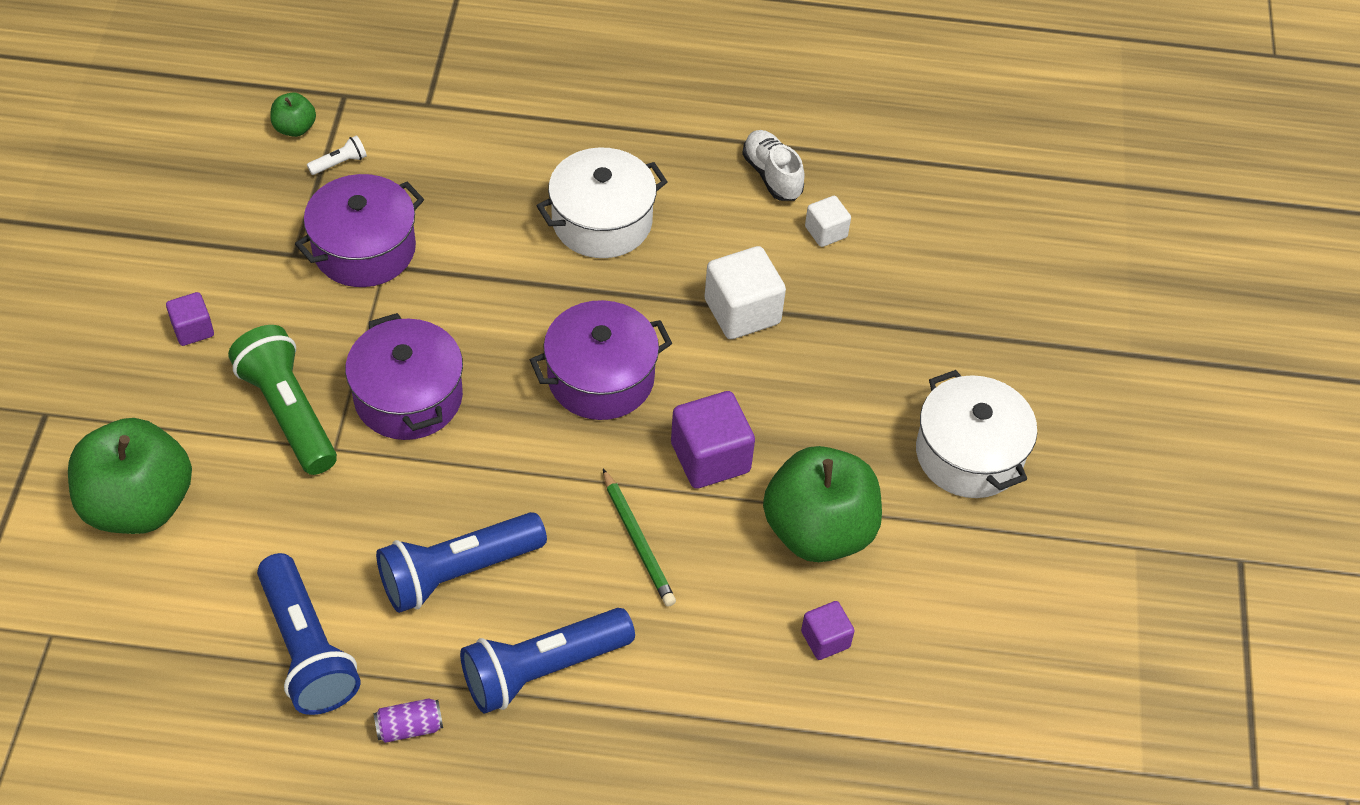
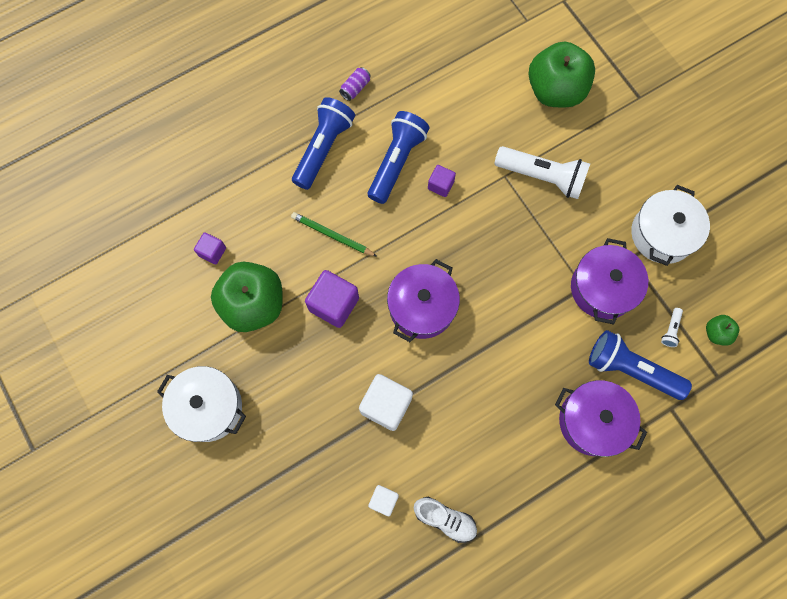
camera: 145 degrees right, 20 degrees up
(193, 329) = (628, 182): purple cube -> purple cube (440, 185)
(288, 412) = (542, 177): green flashlight -> white flashlight
(307, 649) = (425, 87): blue flashlight -> blue flashlight (630, 369)
(408, 397) = (499, 226): purple pot -> purple pot (592, 421)
(602, 221) = (506, 405): white pot -> white pot (662, 234)

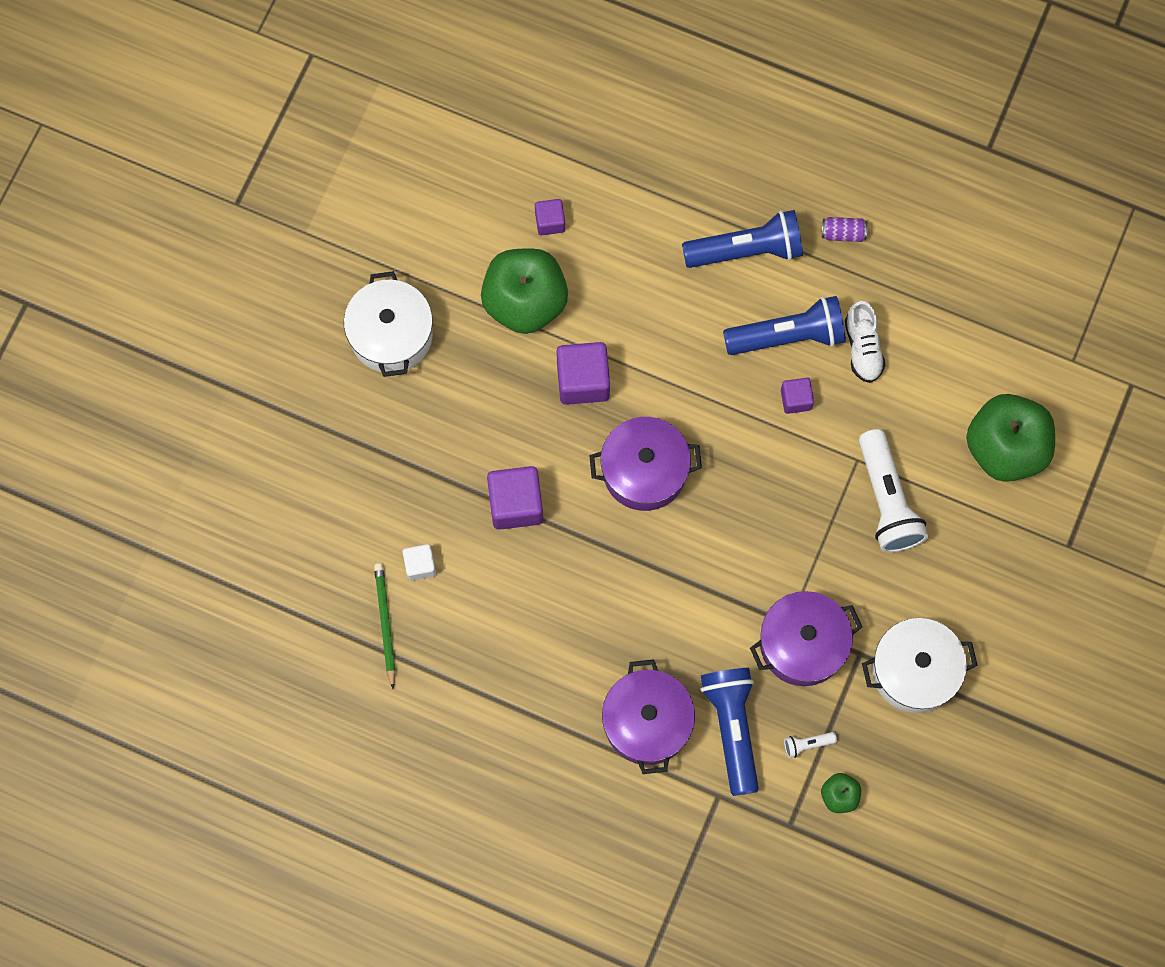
camera: 55 degrees right, 0 degrees up
(332, 235) = (656, 328): green pencil -> green pencil (385, 624)
(386, 405) = (516, 504): white cube -> purple cube
(445, 519) = (443, 637): white shoe -> white shoe (862, 348)

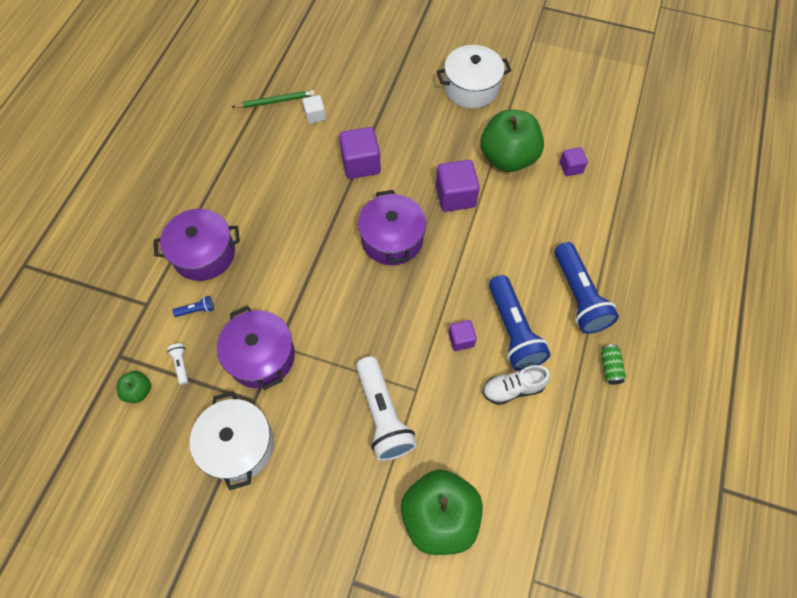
camera: 85 degrees right, 10 degrees down
(732, 728) = (197, 310): blue flashlight -> blue flashlight, size x0.41
(843, 233) = (610, 367): purple can -> green can
(887, 500) = (383, 415): white flashlight -> white flashlight turned 90 degrees counterclockwise

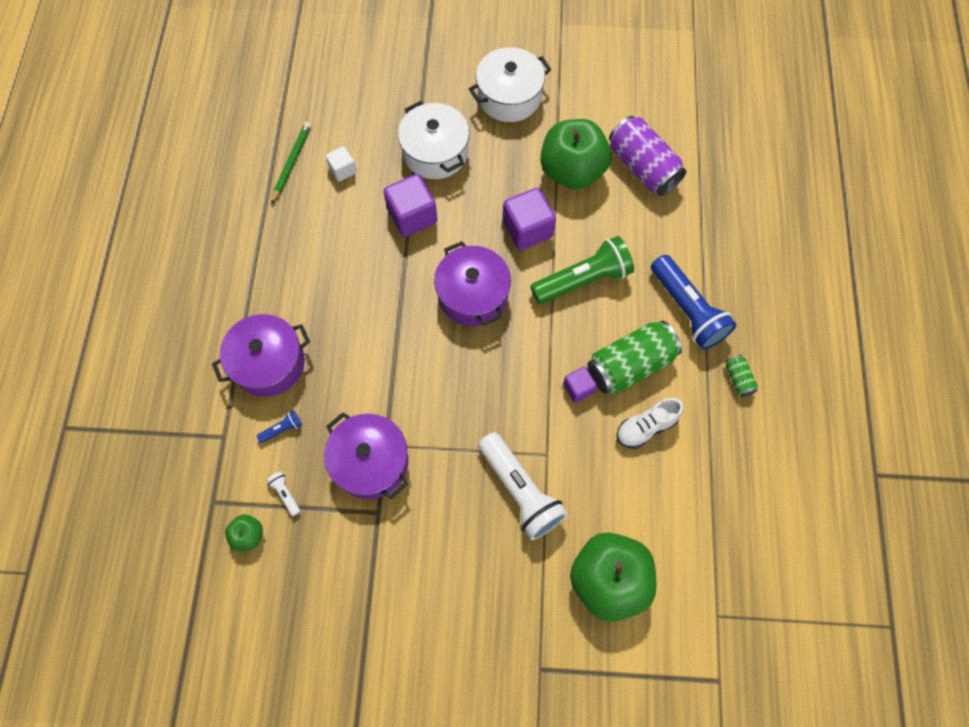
camera: 15 degrees left, 5 degrees up
(238, 445) = (377, 564): white pot -> white pot (435, 152)
(275, 101) = (292, 163): green pencil -> green pencil turned 45 degrees counterclockwise
(492, 248) = (583, 280): none -> green flashlight
(513, 331) = (630, 365): blue flashlight -> green can
(571, 168) = (642, 167): purple cube -> purple can

